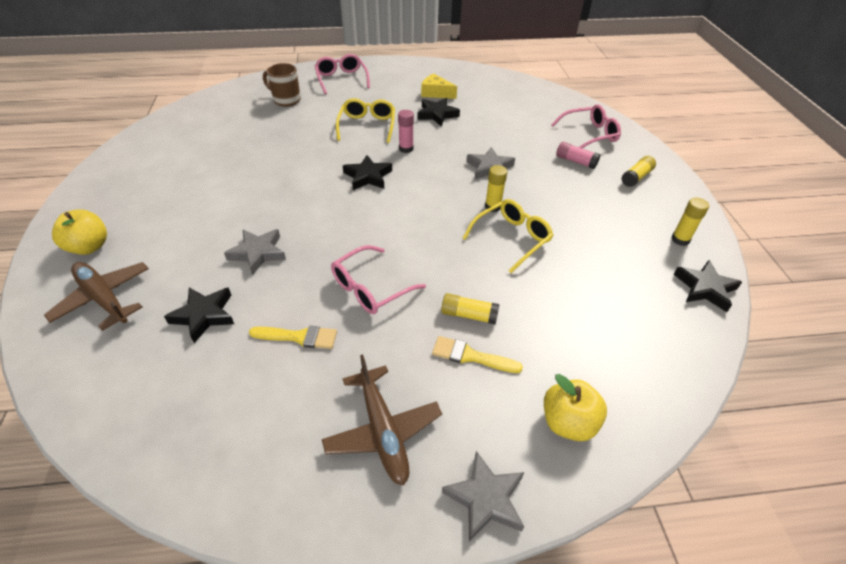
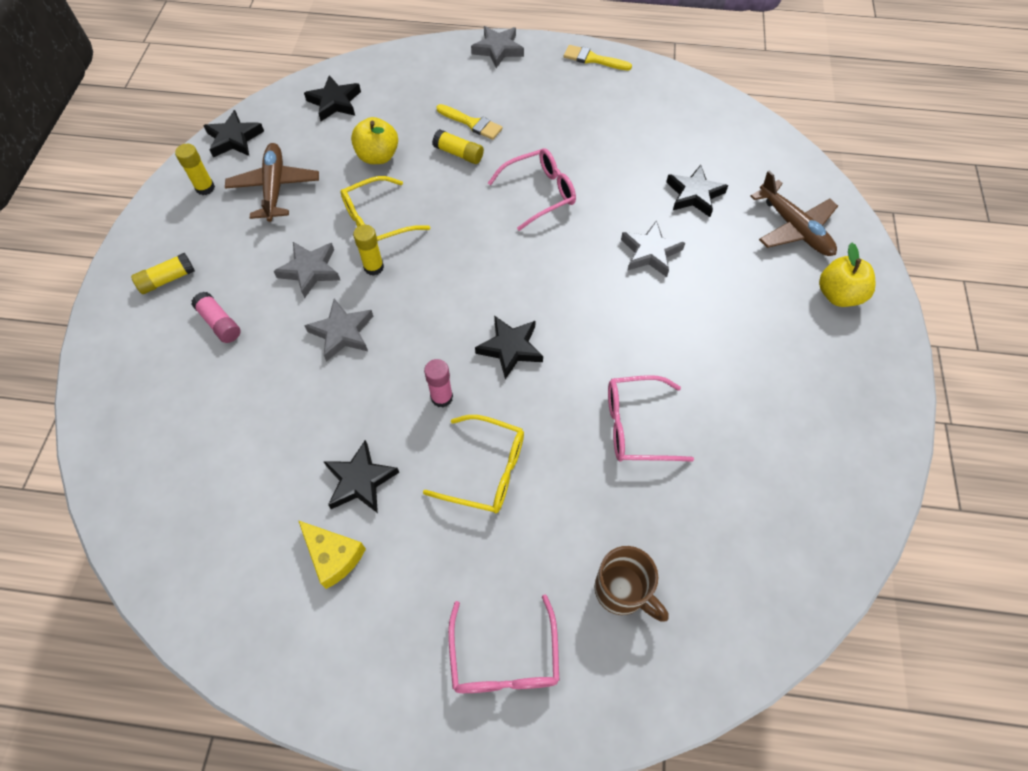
camera: 165 degrees left, 15 degrees up
(299, 337) = (609, 161): yellow brush -> yellow brush (593, 59)
(367, 126) = (486, 470): yellow glasses -> yellow glasses turned 90 degrees counterclockwise
(382, 430) = (553, 91): brown plane -> brown plane (275, 188)
(539, 197) = (310, 270): none -> grey star
(568, 422) = (424, 73): yellow apple -> yellow apple (378, 156)
(589, 134) = (154, 376): pink glasses -> pink glasses (636, 426)
(644, 352) = (334, 102): none -> black star

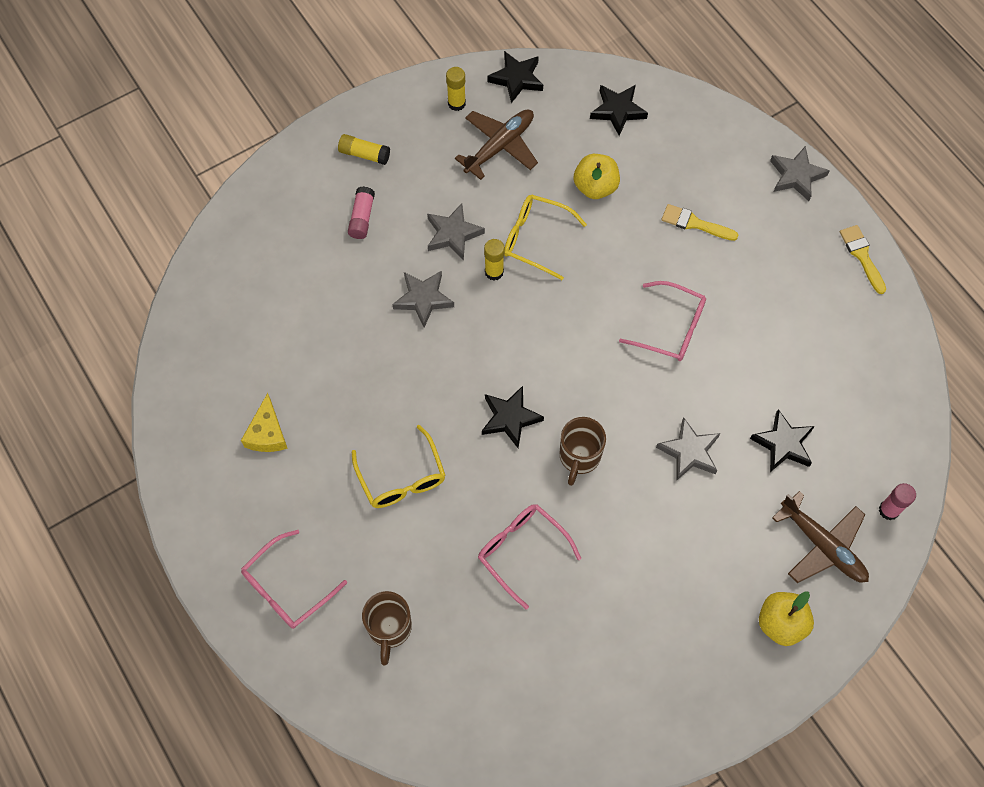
camera: 50 degrees right, 5 degrees up
(360, 480) = (328, 405): black star -> none
(442, 397) = (431, 405): pink glue stick -> pink glue stick (888, 510)
(459, 153) = (654, 239): yellow glue stick -> none
(472, 123) = (694, 223): yellow brush -> yellow brush turned 120 degrees clockwise
(589, 325) = (579, 457): none -> brown mug
(794, 228) = (822, 545): brown plane -> brown plane turned 60 degrees counterclockwise

